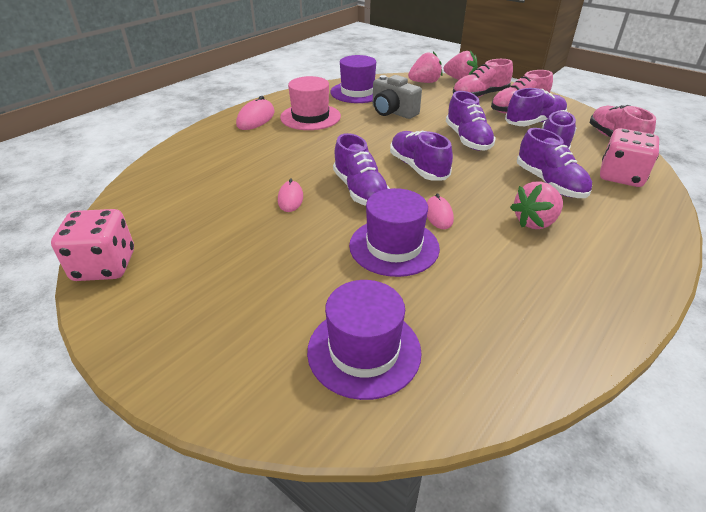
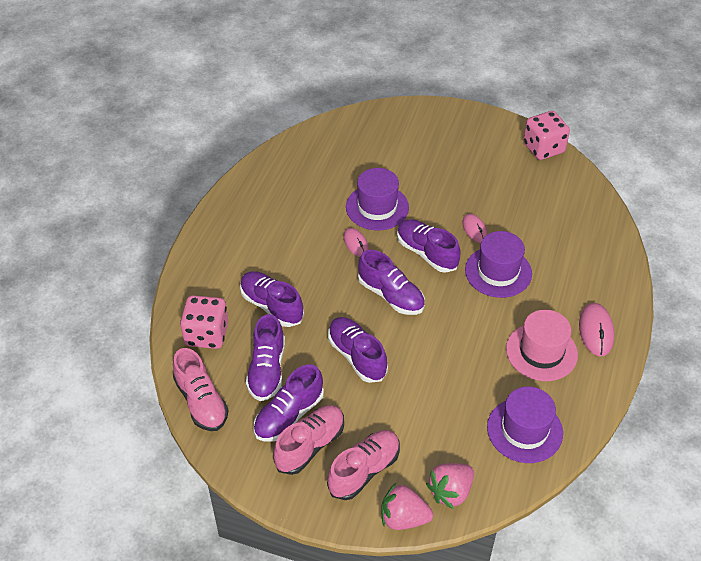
camera: 160 degrees right, 10 degrees up
(364, 351) = (366, 143): purple hat -> purple hat (498, 272)
(393, 112) = (457, 391): grey camera -> none
(535, 222) = (283, 255): pink strawberry -> none

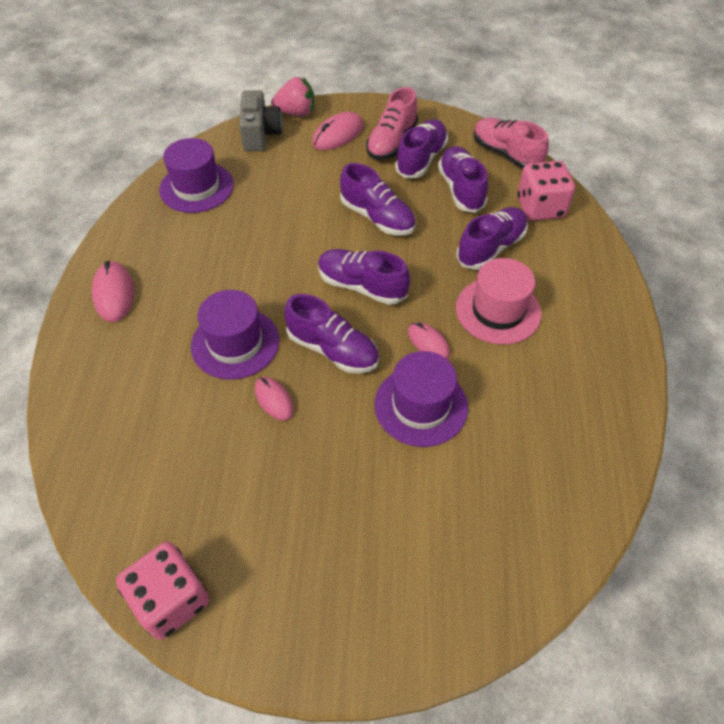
camera: 165 degrees right, 5 degrees up
(271, 306) = (491, 248): purple shoe -> purple shoe turned 75 degrees counterclockwise
(364, 470) = (338, 135): pink shoe -> pink mouse
(450, 492) = (260, 134): pink strawberry -> grey camera
(541, 352) = (179, 259): pink hat -> pink hat (498, 310)

